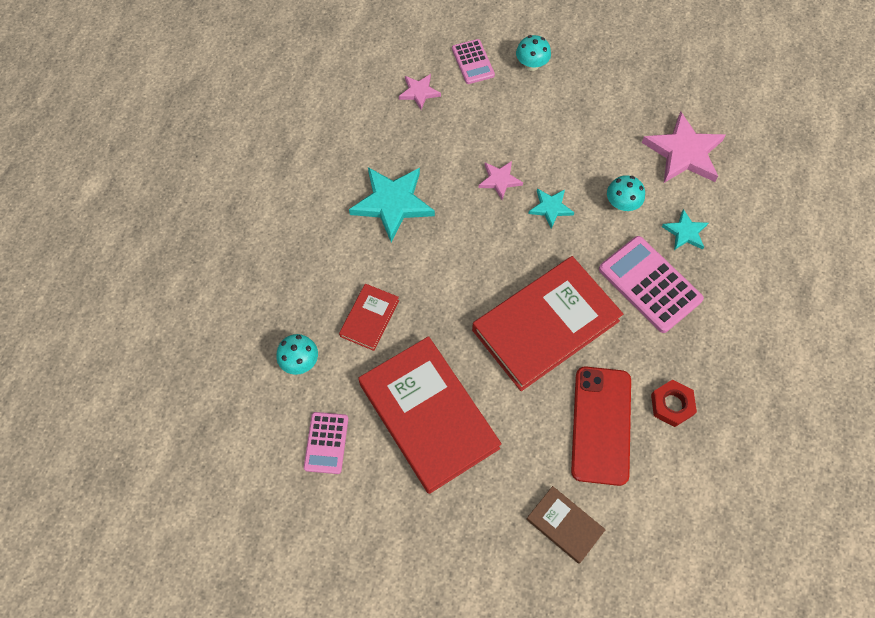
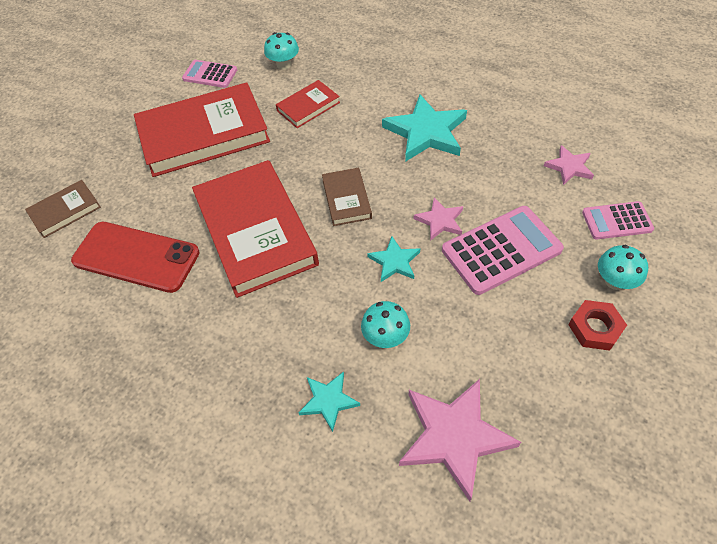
camera: 105 degrees right, 10 degrees down
(369, 318) = (308, 106): red book -> red book turned 75 degrees counterclockwise
(490, 256) = (346, 199): none -> brown book
(649, 284) = (270, 340): pink calculator -> pink calculator (501, 250)
(672, 405) = (126, 325): red nut -> red nut (595, 328)

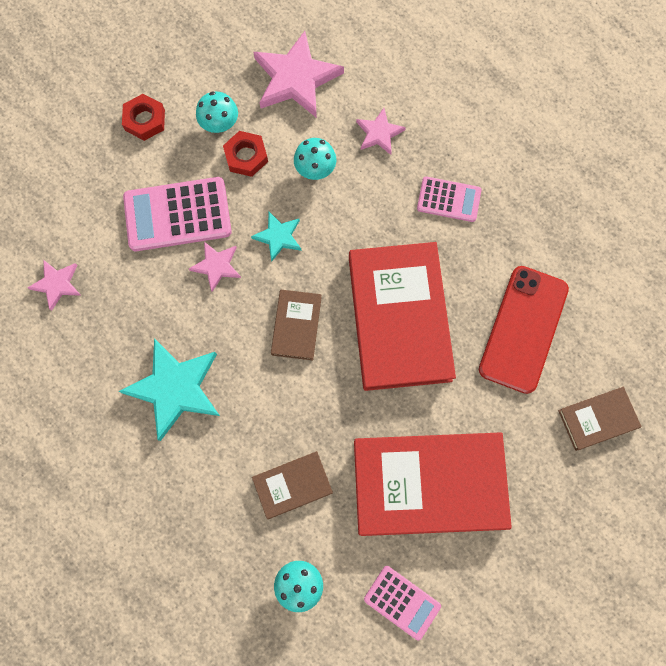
camera: 165 degrees left, 20 degrees up
(136, 257) = (523, 329): red phone -> red phone turned 75 degrees clockwise
(308, 106) = (292, 485): red book -> brown book
(328, 401) = (379, 133): turquoise star -> pink star
(465, 326) = (246, 156): none -> red nut
(615, 281) = (101, 152): turquoise mushroom -> turquoise mushroom (220, 124)
(617, 221) = (57, 208): pink calculator -> pink calculator (448, 199)

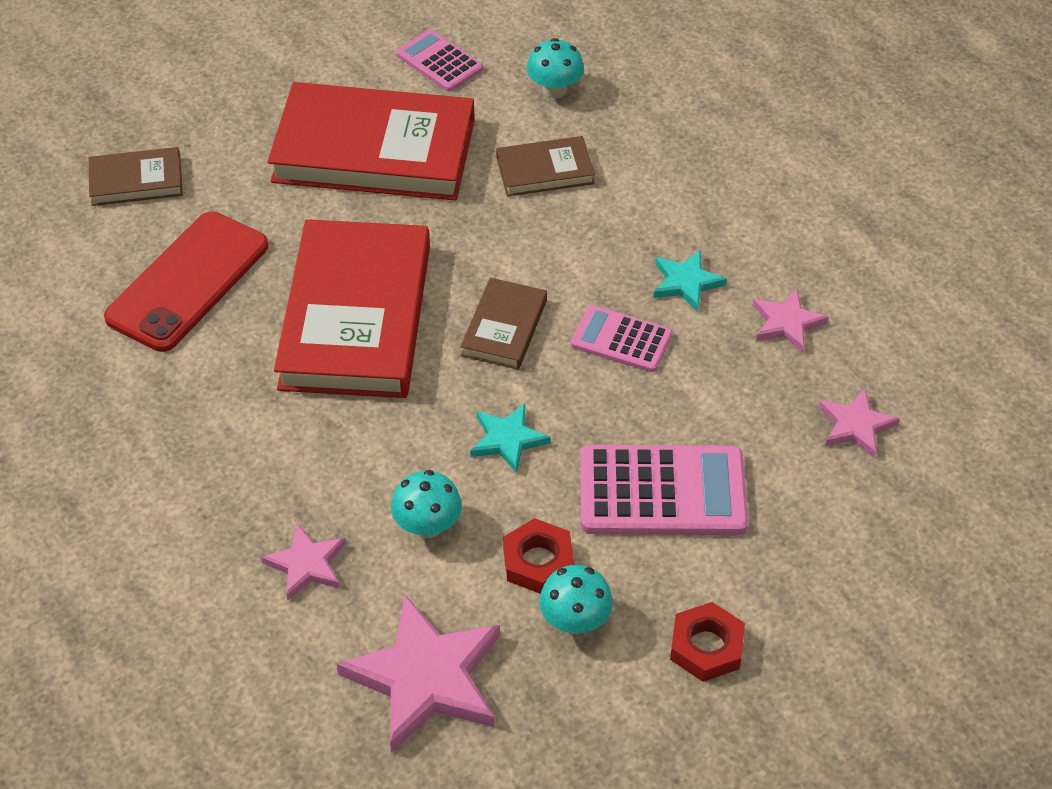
camera: 170 degrees left, 25 degrees down
(175, 388) = (686, 282): turquoise star -> turquoise star, size x0.53
(216, 266) = (609, 415): pink star -> pink star (787, 323)
(448, 199) = (229, 451): pink calculator -> pink calculator (621, 340)

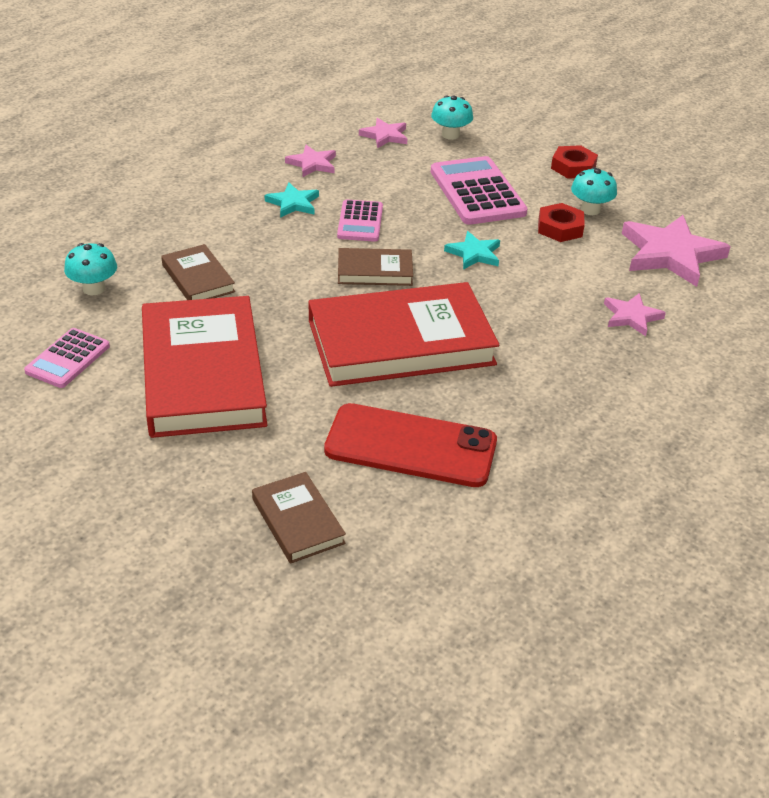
camera: 110 degrees left, 10 degrees down
(427, 525) = (564, 273): turquoise mushroom -> turquoise mushroom (450, 135)

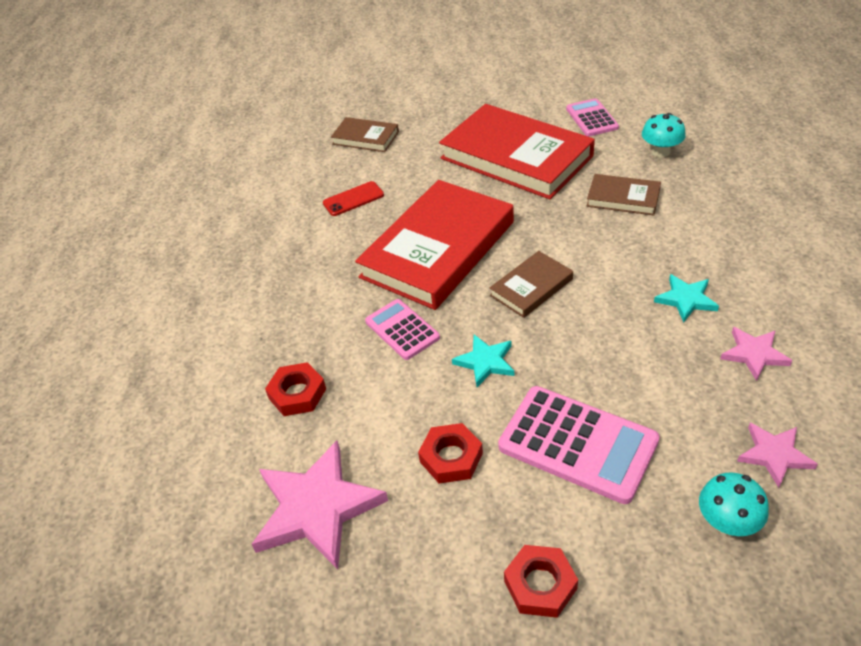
camera: 145 degrees right, 5 degrees up
(360, 222) = (612, 323): pink calculator -> pink calculator (402, 330)
(411, 446) = (353, 199): red phone -> red phone, size x0.49
(590, 210) = (449, 514): turquoise mushroom -> none
(631, 316) = (297, 393): pink star -> red nut

